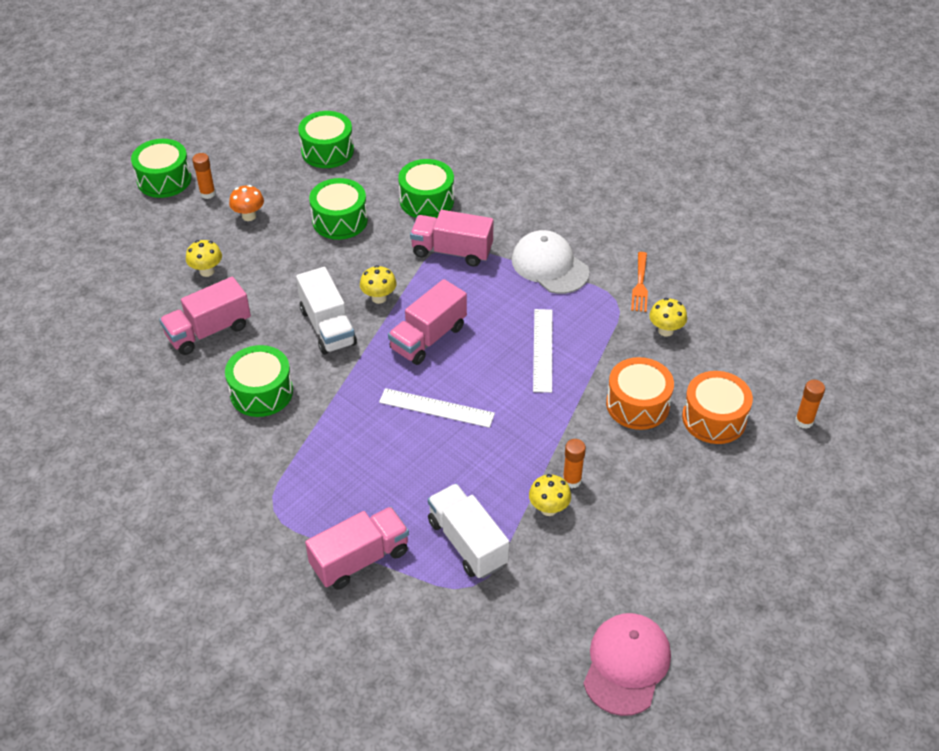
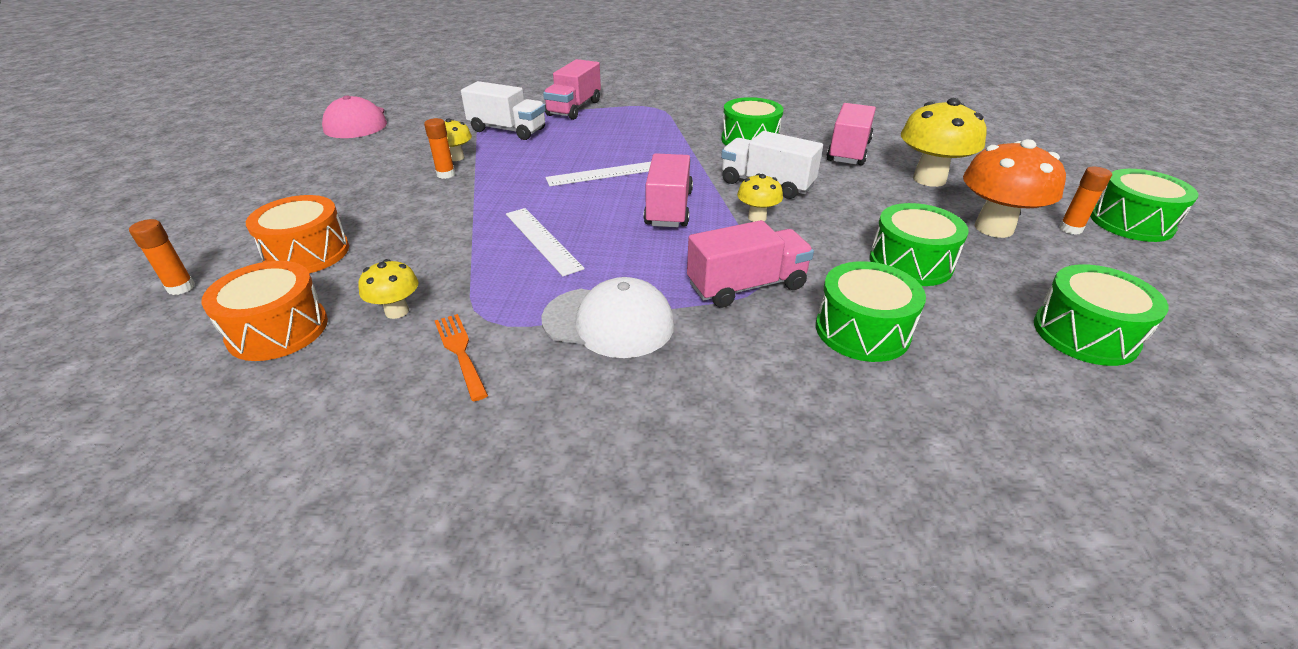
camera: 145 degrees right, 10 degrees down
(207, 271) = (929, 179): yellow mushroom -> yellow mushroom, size x1.90
(249, 216) = (993, 228): orange mushroom -> orange mushroom, size x1.90
(637, 404) = (405, 235): orange drum -> orange drum (278, 330)

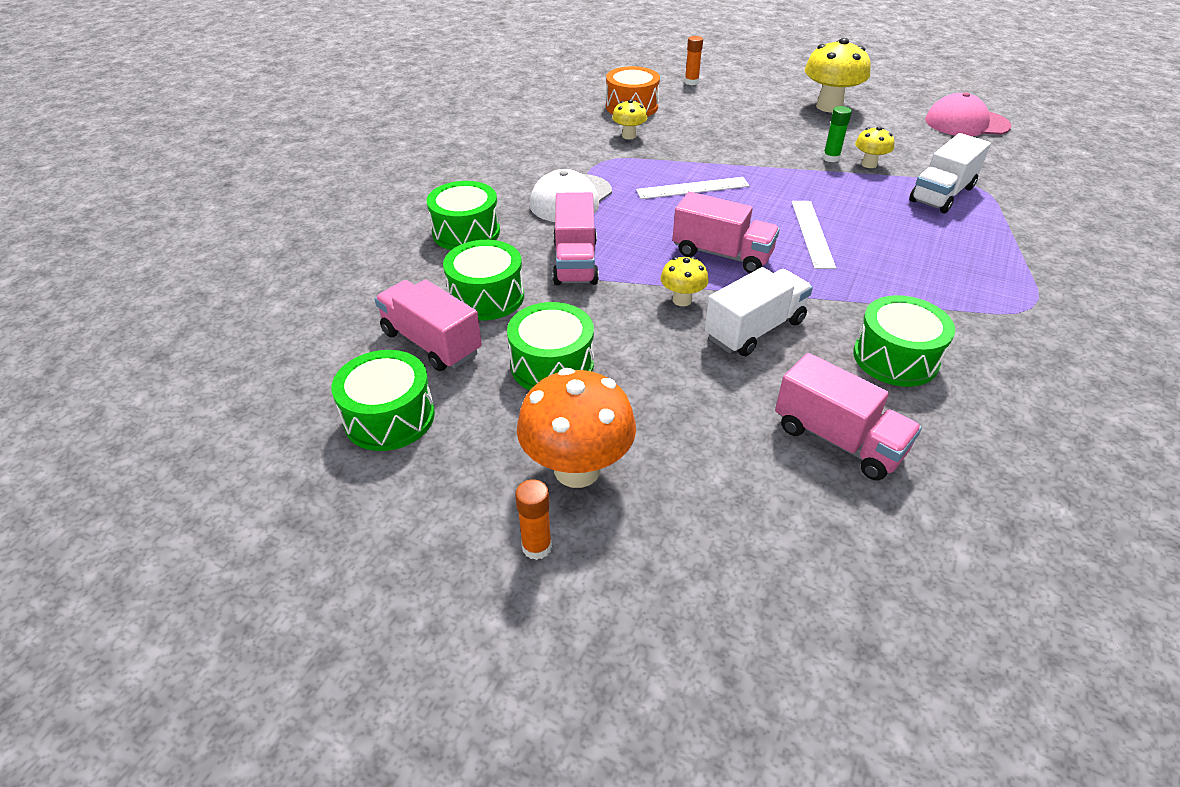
camera: 110 degrees right, 5 degrees up
(307, 253) = (715, 111): orange drum -> none
(446, 174) = (831, 158): orange glue stick -> green glue stick
(460, 352) = (575, 151): orange fork -> none
(574, 108) = (1020, 243): pink truck -> pink truck (431, 343)
(929, 179) = (724, 482): yellow mushroom -> yellow mushroom (829, 106)
(1131, 222) = (513, 638): green drum -> green drum (466, 232)

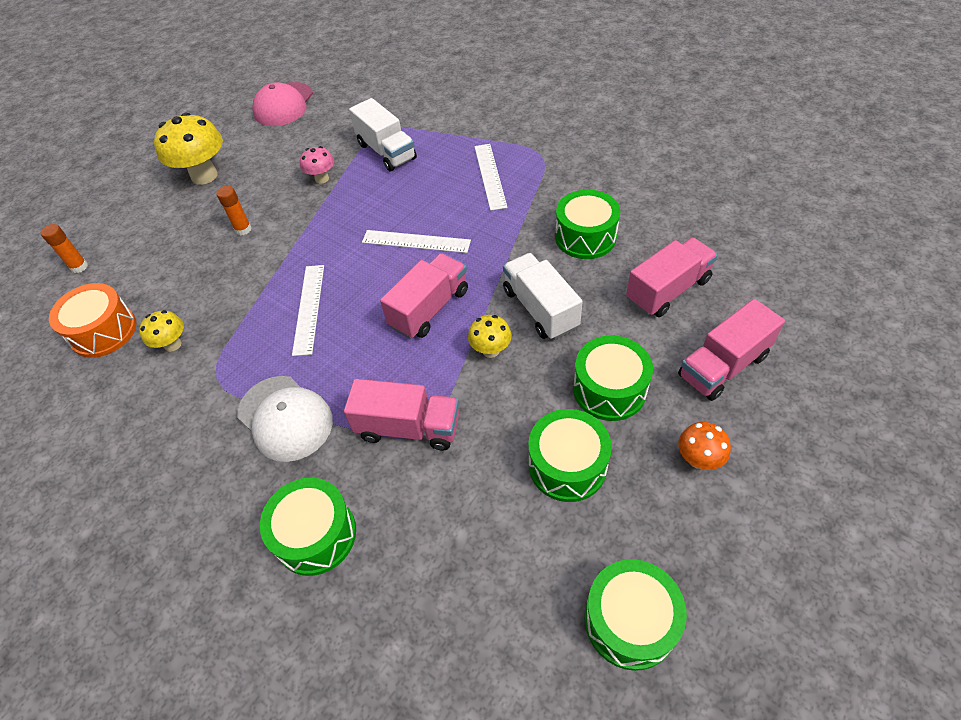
camera: 75 degrees left, 10 degrees up
(431, 343) = (518, 578): pink truck -> pink truck (723, 366)
(486, 297) = (449, 518): green drum -> green drum (609, 389)
(536, 547) = (780, 497): orange glue stick -> orange glue stick (243, 229)
(577, 469) = (698, 459): orange mushroom -> orange mushroom, size x0.53
(831, 158) = (300, 199): green glue stick -> none
(869, 164) = (322, 178): yellow mushroom -> pink mushroom
(956, 270) = (490, 176): none -> white ruler

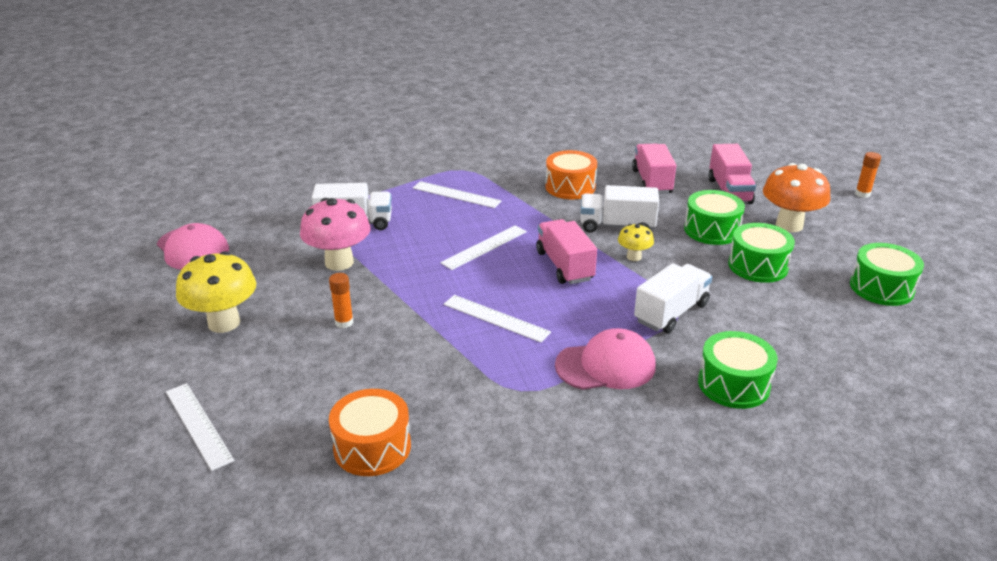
camera: 60 degrees left, 20 degrees down
(79, 267) = (242, 443): orange glue stick -> orange glue stick (862, 194)
(89, 236) = (198, 425): none -> white ruler
(172, 344) = (448, 405): yellow mushroom -> none
(285, 418) = (606, 365): white cap -> pink cap
(322, 178) = (339, 262): pink mushroom -> pink mushroom, size x1.90
(408, 427) = (671, 313): pink truck -> white truck
(585, 237) = (570, 187): green drum -> orange drum
(698, 459) = (789, 225): orange mushroom -> orange mushroom, size x1.90

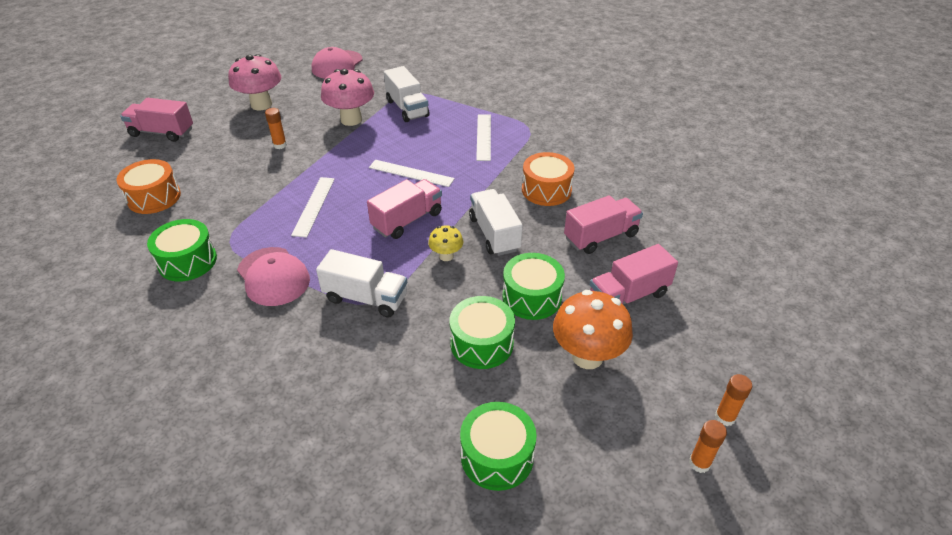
camera: 65 degrees right, 10 degrees up
(198, 425) = (162, 132): white ruler -> pink truck
(224, 323) = (261, 104): yellow mushroom -> pink mushroom
(733, 384) = (272, 357): green drum -> green drum (187, 261)
(900, 214) = (699, 463): none -> orange glue stick

